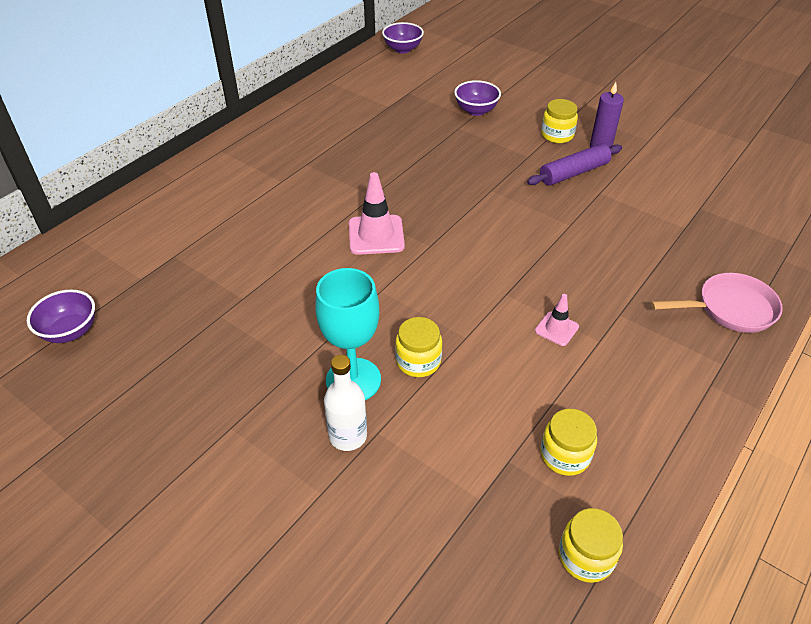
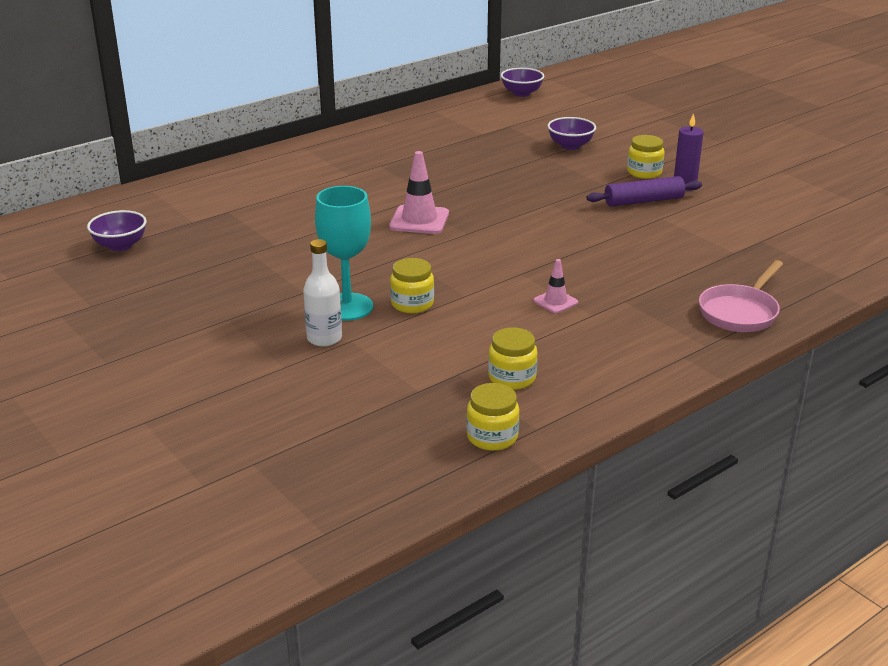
camera: 15 degrees right, 15 degrees down
(730, 309) = (740, 312): pink pan -> pink pan turned 120 degrees clockwise

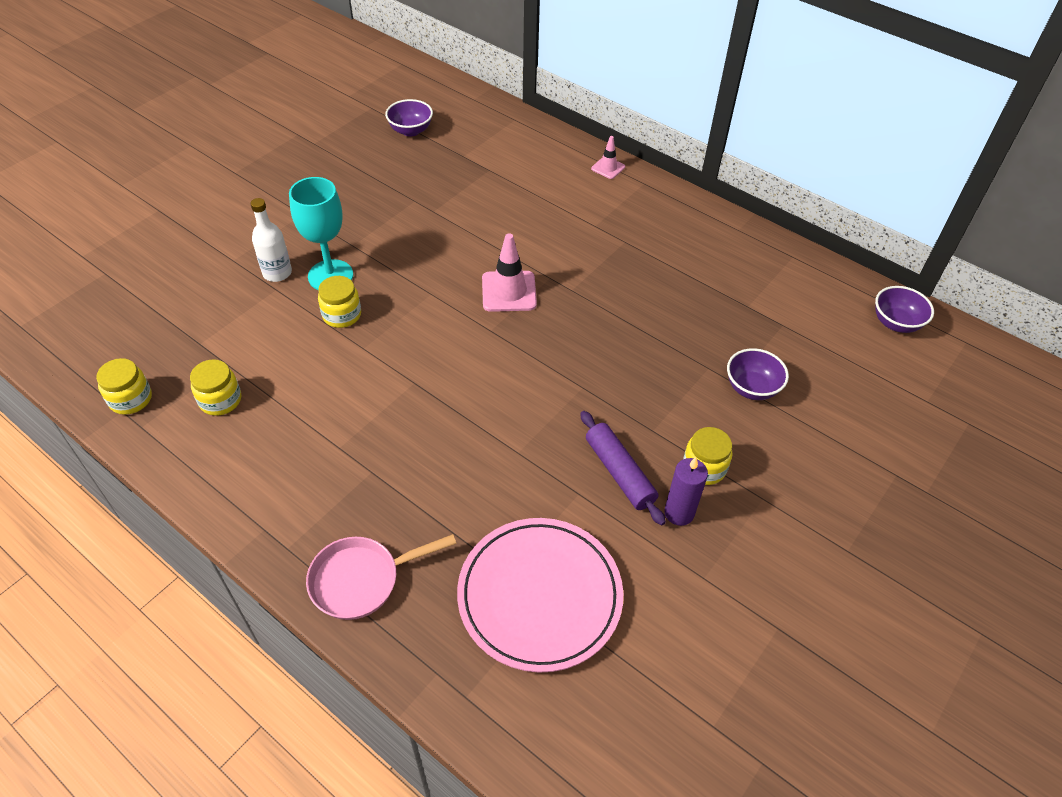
camera: 75 degrees right, 20 degrees up
(555, 301) = (361, 416): pink traffic cone -> pink traffic cone (608, 168)
(740, 312) = (362, 580): pink pan -> pink pan turned 45 degrees counterclockwise
(756, 242) = (539, 596): none -> pink plate

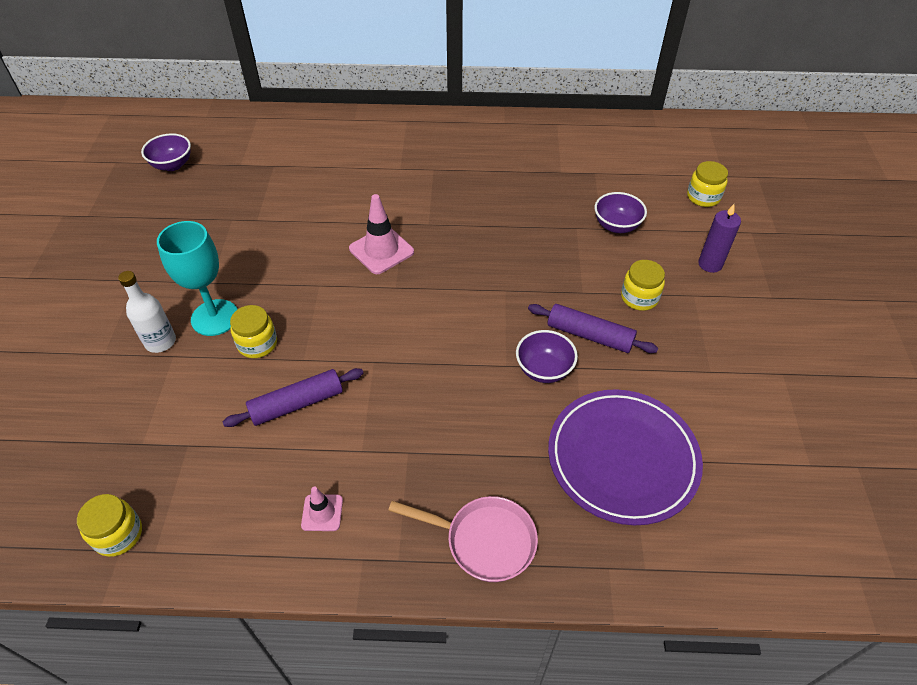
camera: 35 degrees left, 0 degrees up
(220, 400) = (213, 479): yellow jar -> yellow jar (703, 197)
(327, 380) = (297, 404): none -> purple rolling pin
(362, 580) = (484, 541): pink pan -> pink pan turned 105 degrees counterclockwise
(539, 596) = (622, 458): pink plate -> purple plate
(608, 168) = (368, 121): pink traffic cone -> pink traffic cone (322, 513)
(679, 513) = (654, 338): purple candle -> purple candle (710, 264)
(895, 323) = (659, 136): purple bowl -> purple bowl (544, 369)

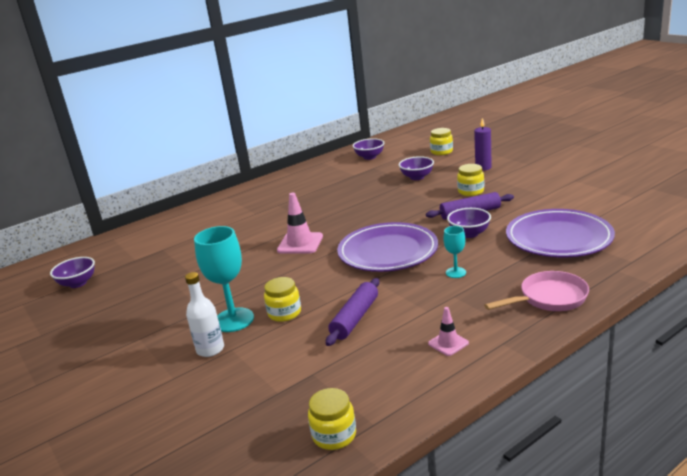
camera: 35 degrees left, 25 degrees down
(436, 330) = (388, 251): none -> purple plate
(454, 419) = (455, 272): none -> turquoise goblet
(614, 149) = (369, 157): none -> purple bowl

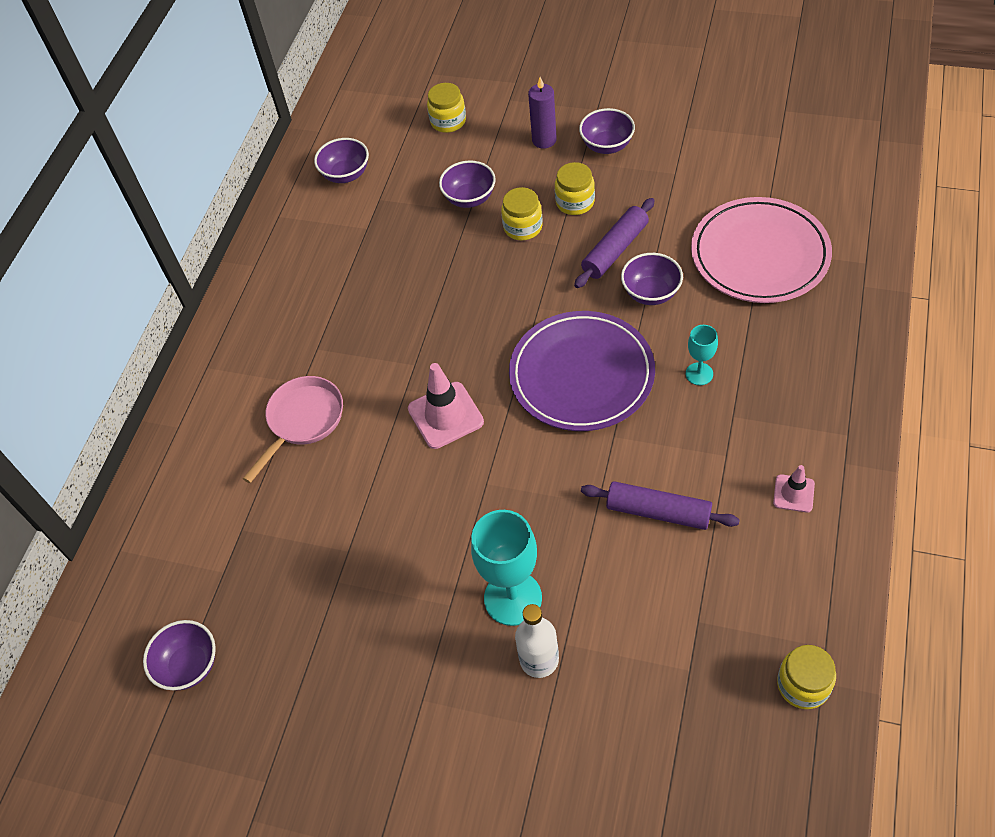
camera: 35 degrees left, 30 degrees up
(284, 313) = (565, 550): yellow jar -> yellow jar (523, 227)
(355, 318) = (658, 512): purple rolling pin -> purple rolling pin turned 60 degrees counterclockwise
(516, 177) = (607, 145): none -> purple bowl
(549, 298) = (833, 368): pink pan -> pink pan (303, 421)
(558, 238) = (759, 255): purple plate -> pink plate

